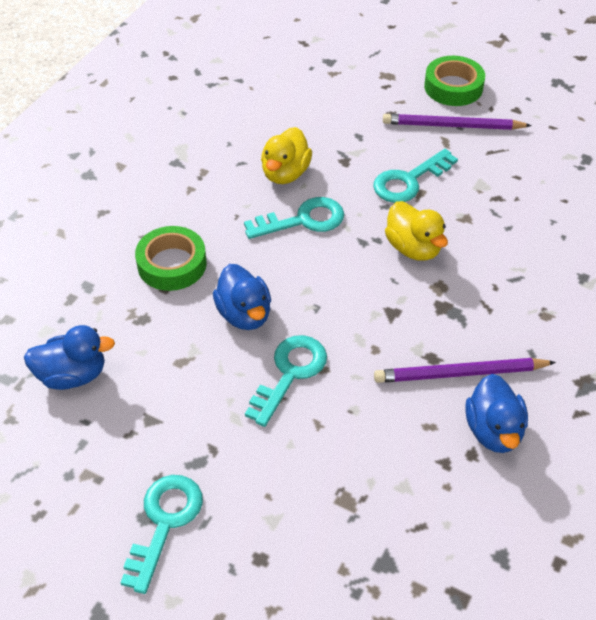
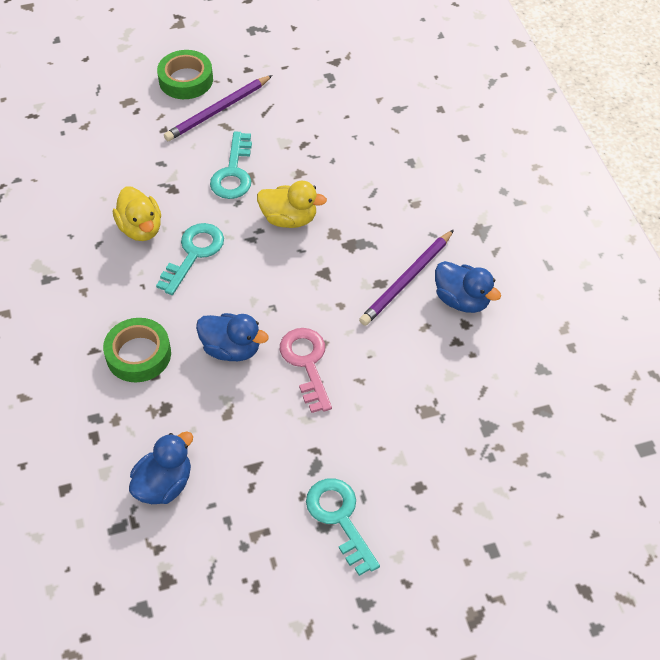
camera: 45 degrees left, 5 degrees up
(290, 373) = (306, 363): turquoise key -> pink key

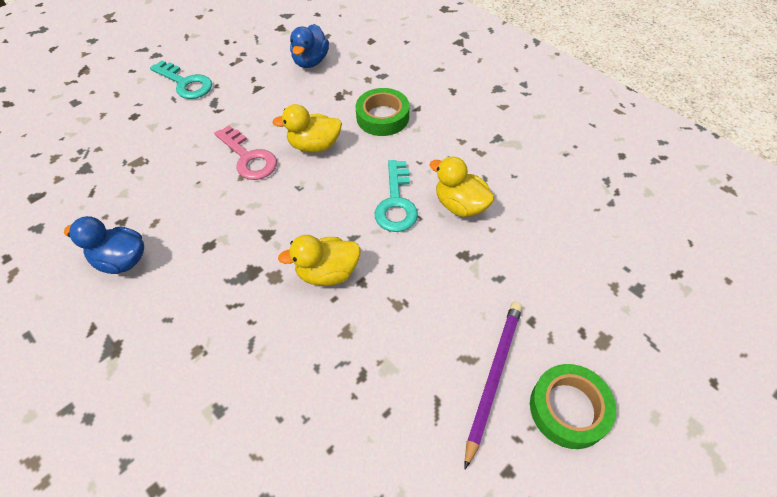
camera: 155 degrees right, 0 degrees up
(231, 349) = (314, 145): blue duck -> yellow duck
(233, 173) = (417, 300): turquoise key -> none
(407, 280) = (182, 258): purple pencil -> none

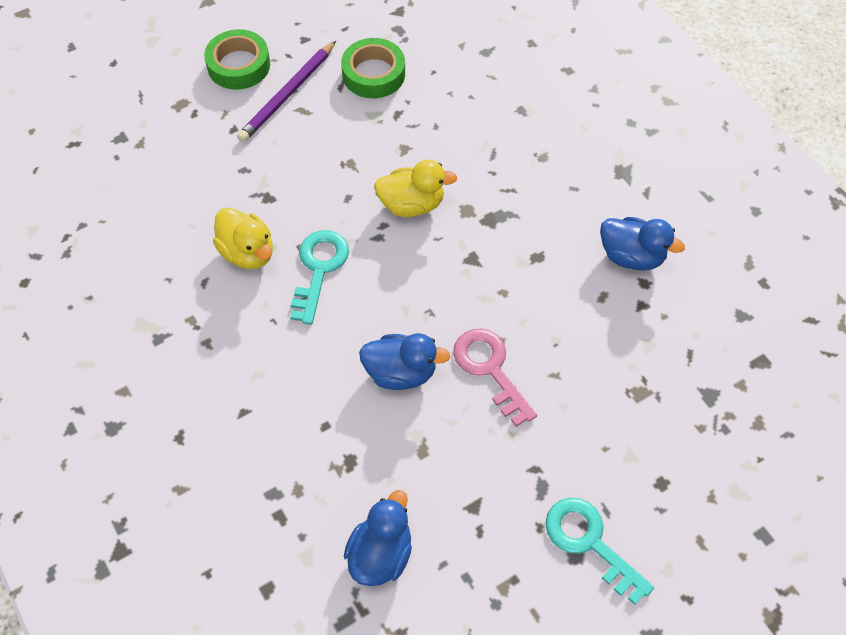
camera: 170 degrees left, 5 degrees up
(314, 145) = (401, 372): yellow duck -> blue duck
(382, 117) = (297, 404): green tape -> green tape (373, 74)

